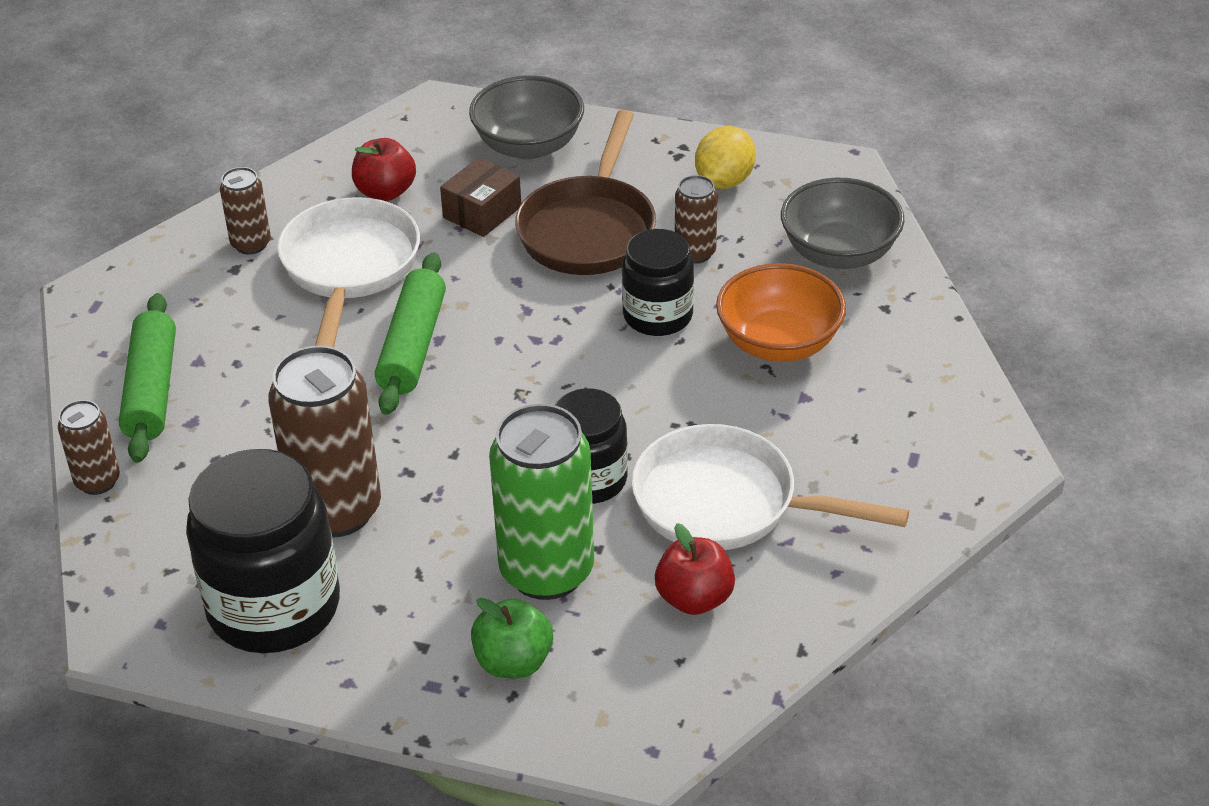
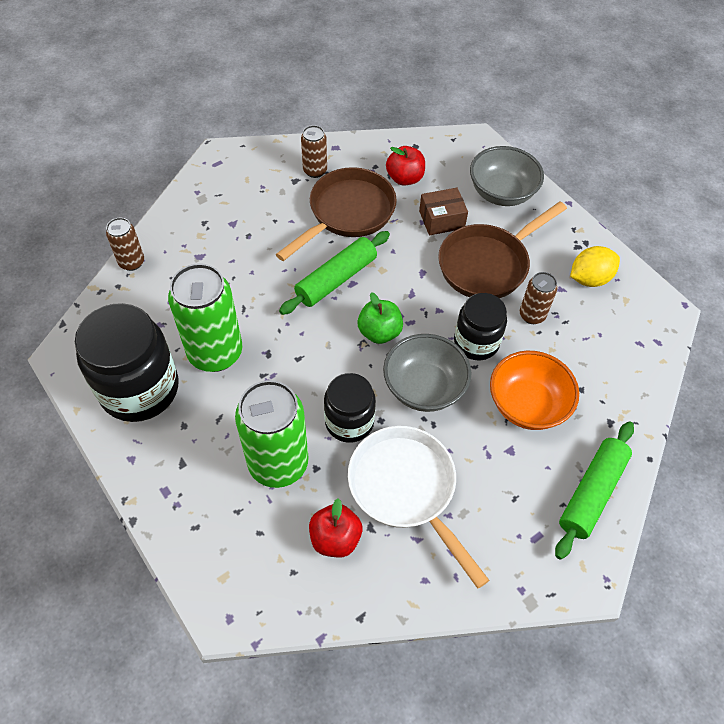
camera: 35 degrees right, 15 degrees up
(151, 390) = (198, 226): green rolling pin -> green rolling pin (591, 492)
(336, 510) = (215, 353): brown can -> green can
(349, 268) = (347, 213): white pan -> brown pan
(513, 662) = (213, 507): green apple -> green apple (379, 332)
(839, 253) = (615, 367): grey bowl -> grey bowl (424, 387)

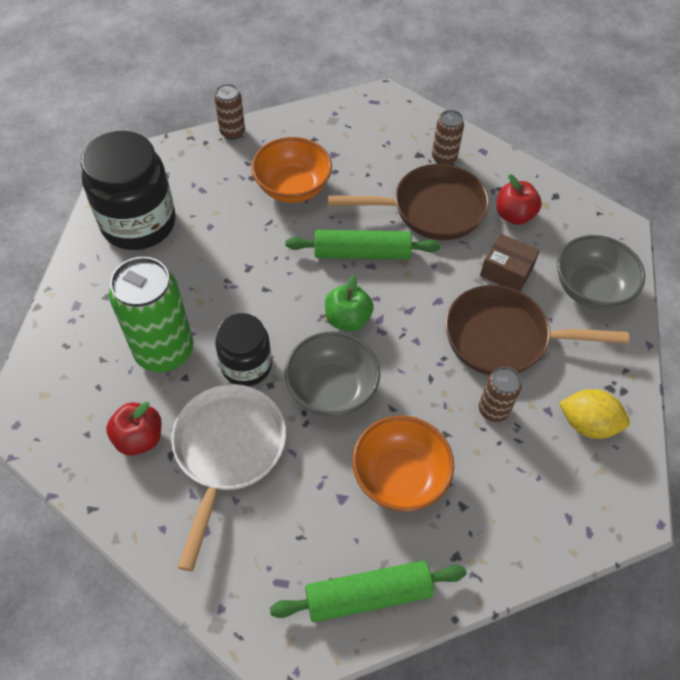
camera: 45 degrees right, 0 degrees up
(215, 353) = (213, 238): green can -> none
(231, 270) = (292, 187): none -> orange bowl
(476, 342) = (416, 391): black jar -> none

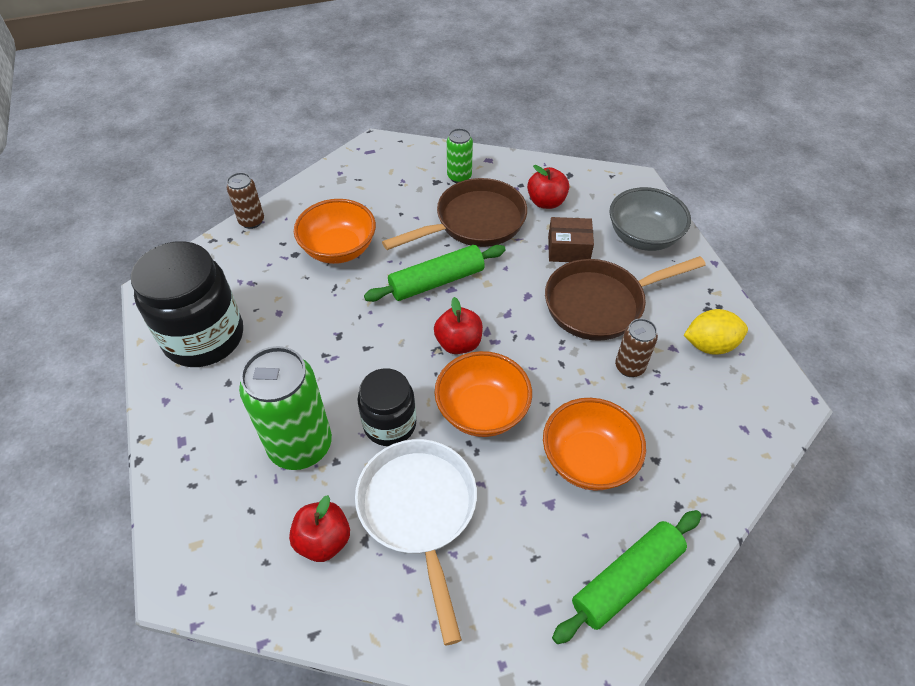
camera: 25 degrees left, 5 degrees down
(332, 389) = (482, 410): grey bowl -> orange bowl
(347, 319) = (458, 343): green apple -> red apple
(444, 158) = (459, 177): brown can -> green can

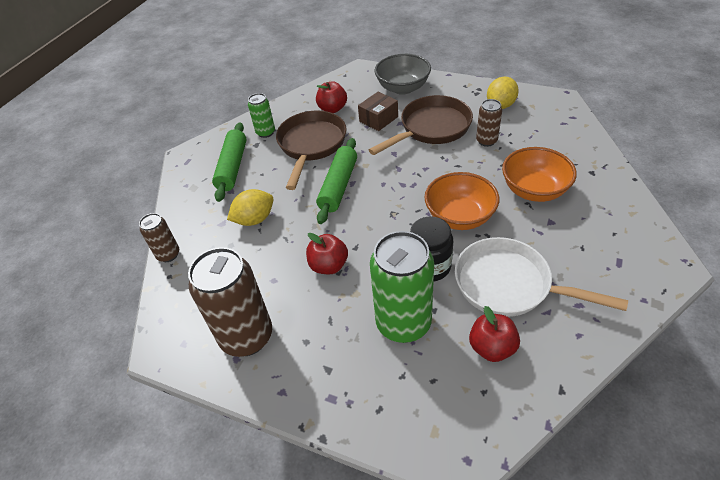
camera: 45 degrees left, 5 degrees down
(204, 337) = (247, 337): black jar -> brown can
(339, 249) = (254, 219): orange bowl -> yellow lemon
(458, 343) = (398, 201): red apple -> red apple (329, 266)
(600, 304) = (431, 128): brown pan -> brown pan turned 150 degrees counterclockwise
(626, 579) = (623, 216): green rolling pin -> green rolling pin (232, 167)

